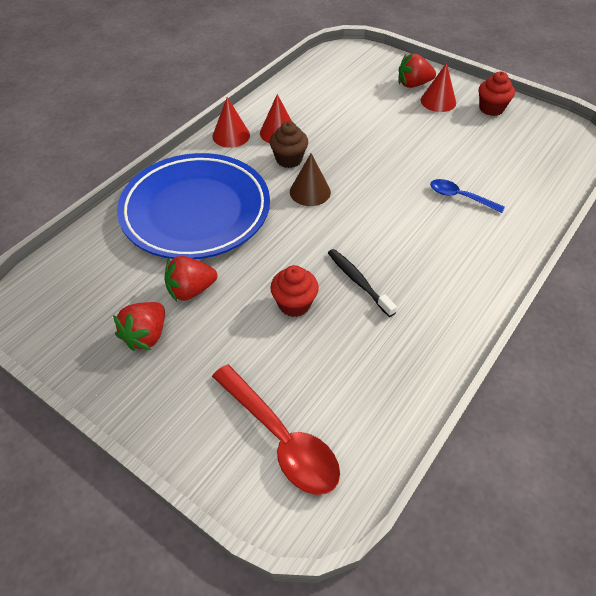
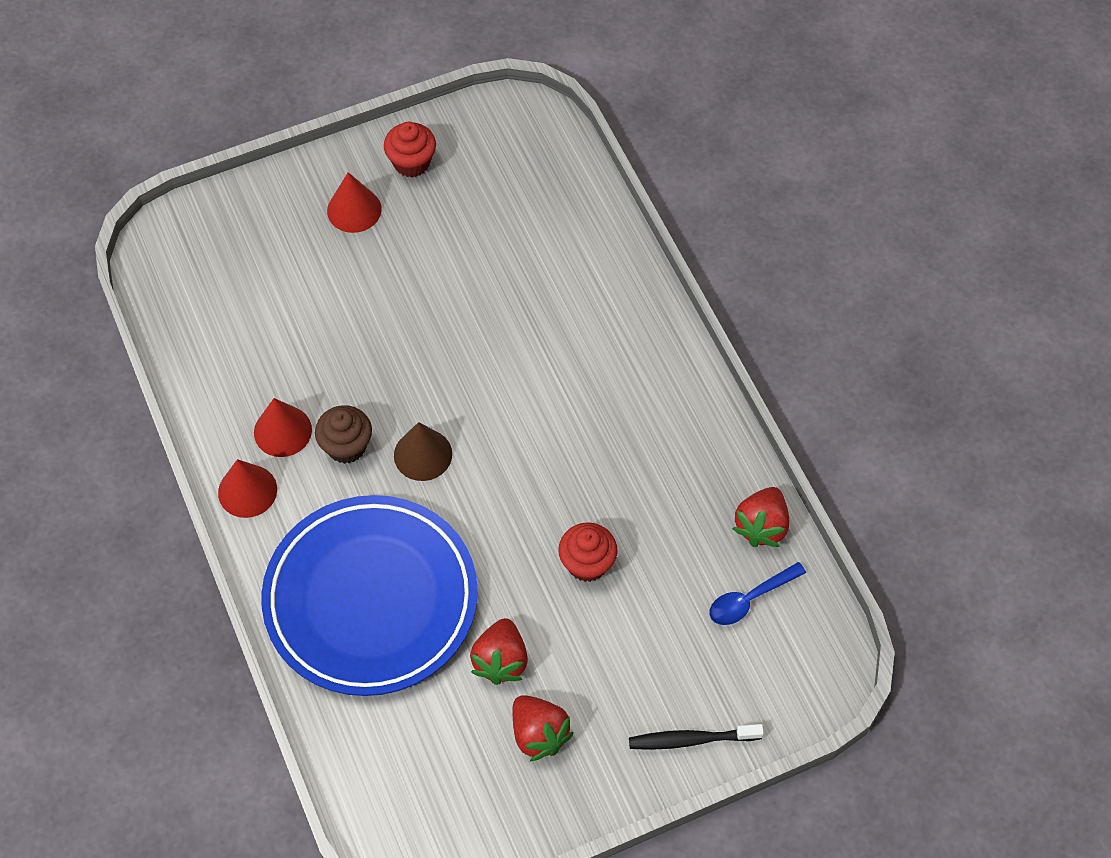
camera: 60 degrees left, 10 degrees up
(281, 438) = (741, 659): red spoon -> none
(358, 281) = (596, 483): black toothbrush -> black toothbrush (691, 739)
(413, 84) = (298, 214): red strawberry -> red strawberry (761, 526)
(460, 197) = (539, 303): blue spoon -> blue spoon (750, 599)

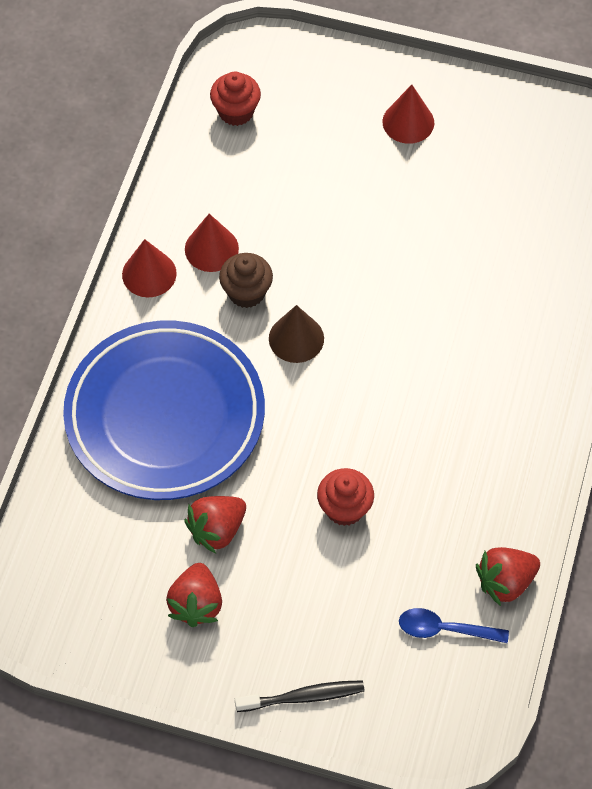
camera: 40 degrees right, 0 degrees up
(411, 163) = (483, 115): red cupcake -> red cupcake (236, 112)
(691, 739) = (303, 697): black toothbrush -> black toothbrush turned 135 degrees clockwise

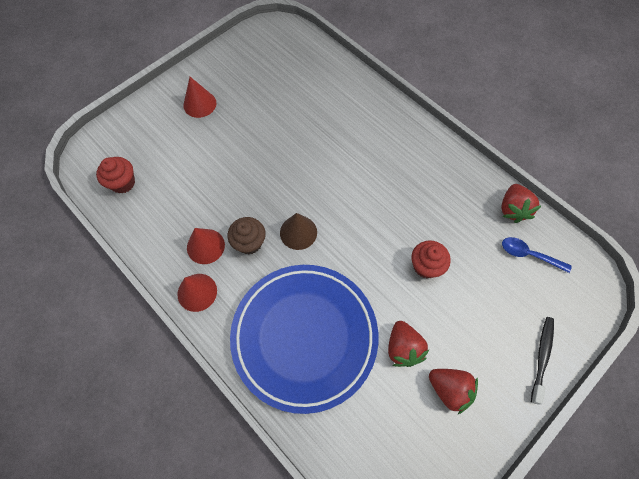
camera: 60 degrees left, 5 degrees up
(445, 629) = (529, 255): blue spoon -> blue spoon turned 75 degrees clockwise

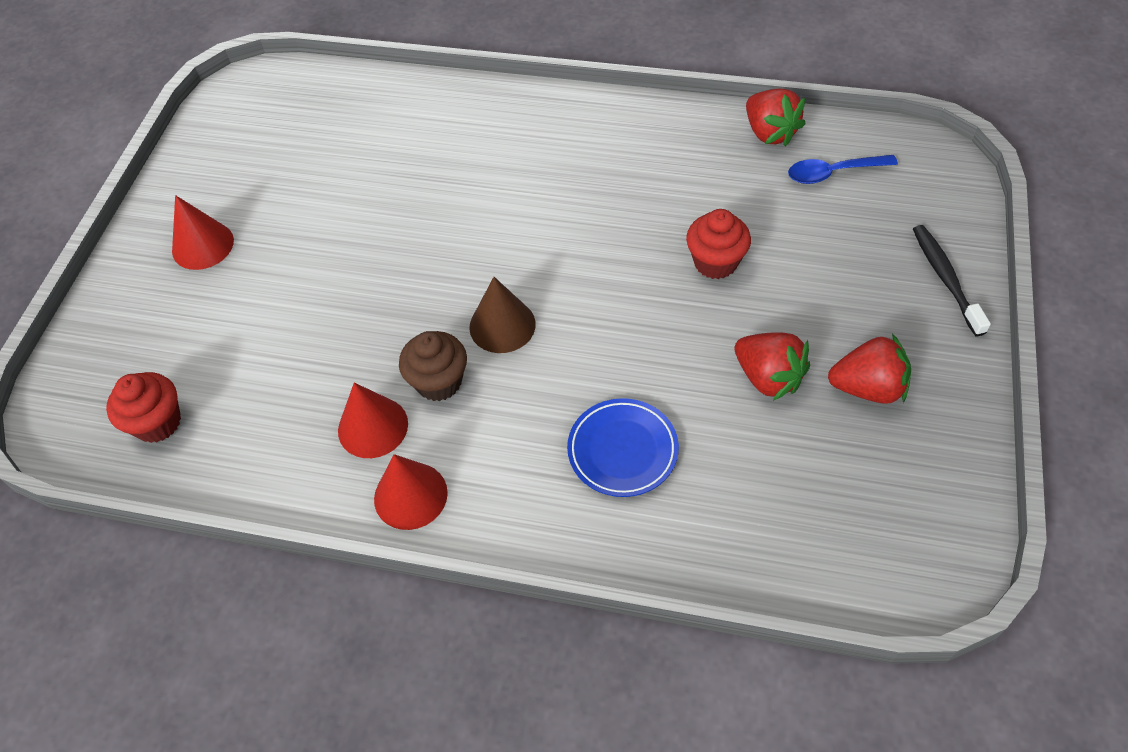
camera: 30 degrees left, 10 degrees down
(304, 337) = (622, 450): blue plate -> blue plate, size x0.43

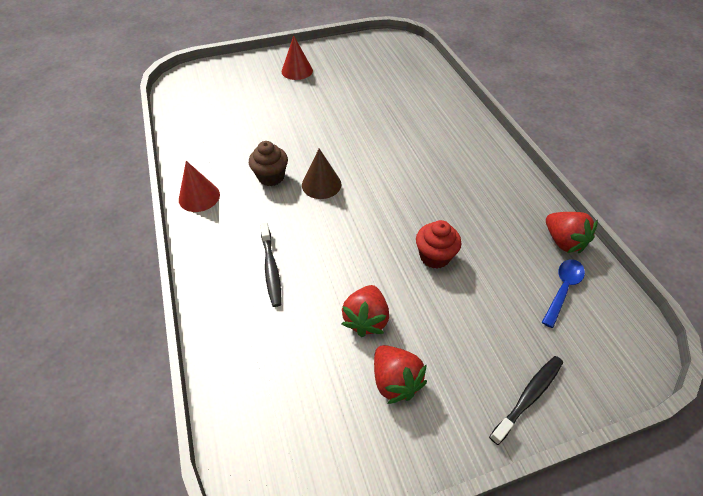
camera: 55 degrees right, 5 degrees down
(158, 422) = (197, 102): red cupcake -> none
(373, 427) = (231, 166): red cone -> none
(622, 450) = (271, 269): blue plate -> black toothbrush
(769, 133) = (563, 241): red strawberry -> red strawberry turned 60 degrees counterclockwise
(833, 173) = (562, 289): blue spoon -> blue spoon turned 75 degrees clockwise

